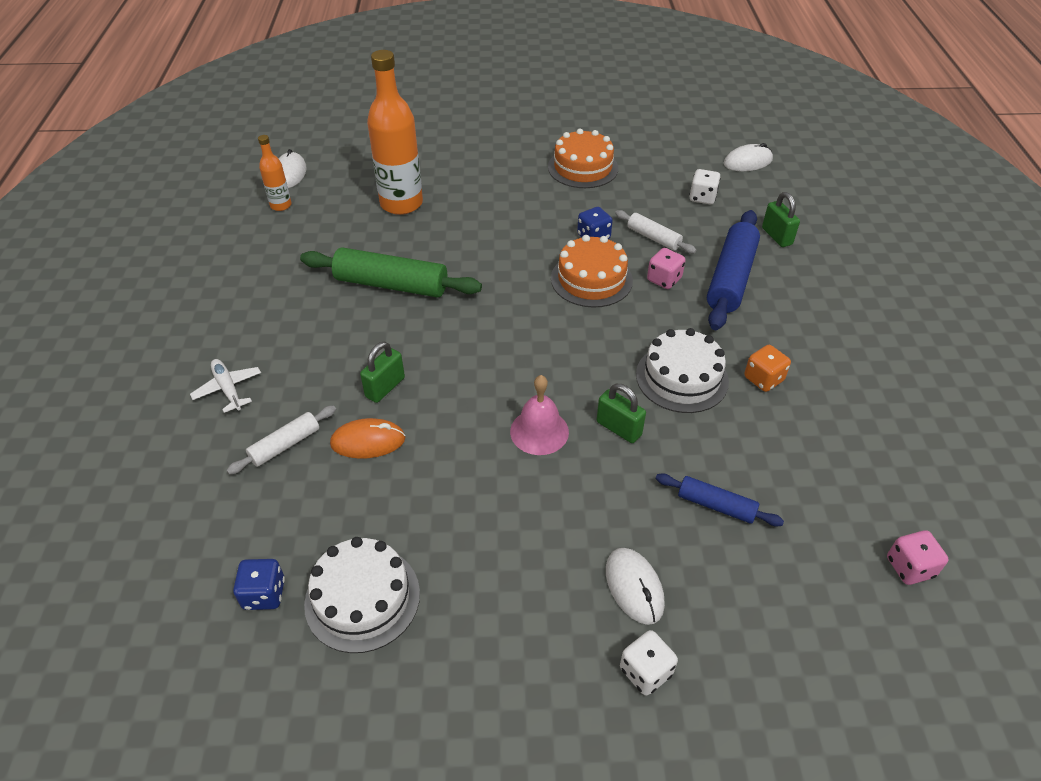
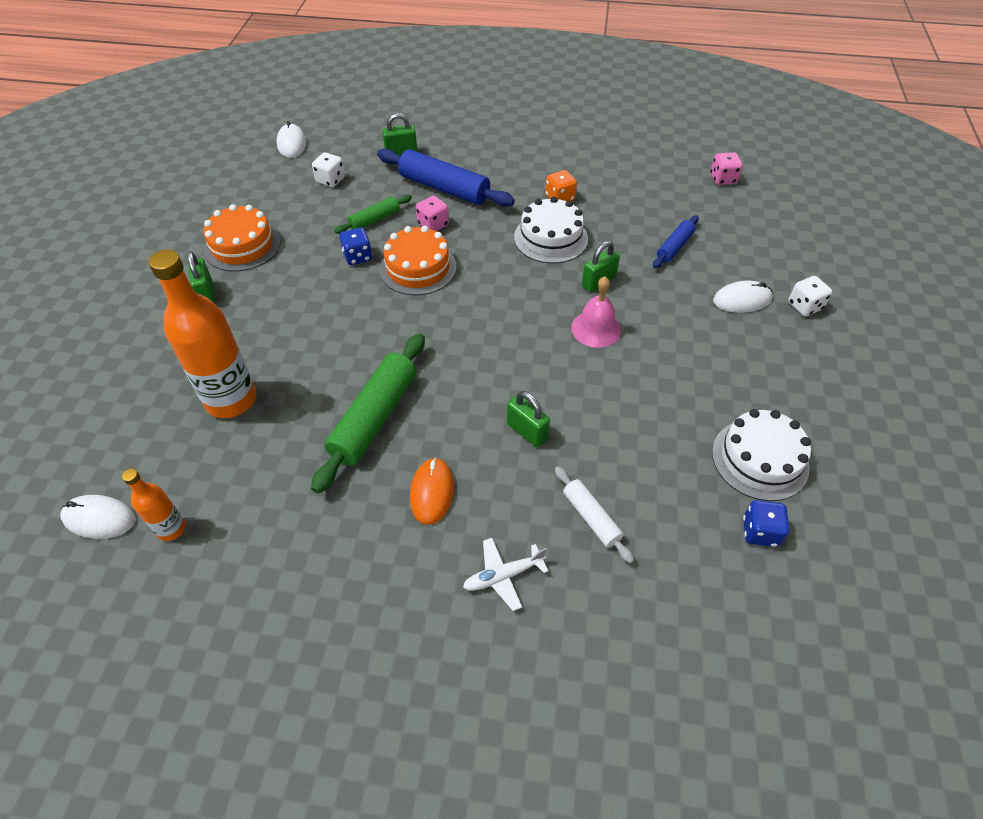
camera: 80 degrees left, 5 degrees up
(368, 441) = (594, 448): orange mouse -> orange mouse (432, 492)
(516, 164) = (206, 294): none -> green padlock
(653, 238) = (374, 220): white rolling pin -> green rolling pin

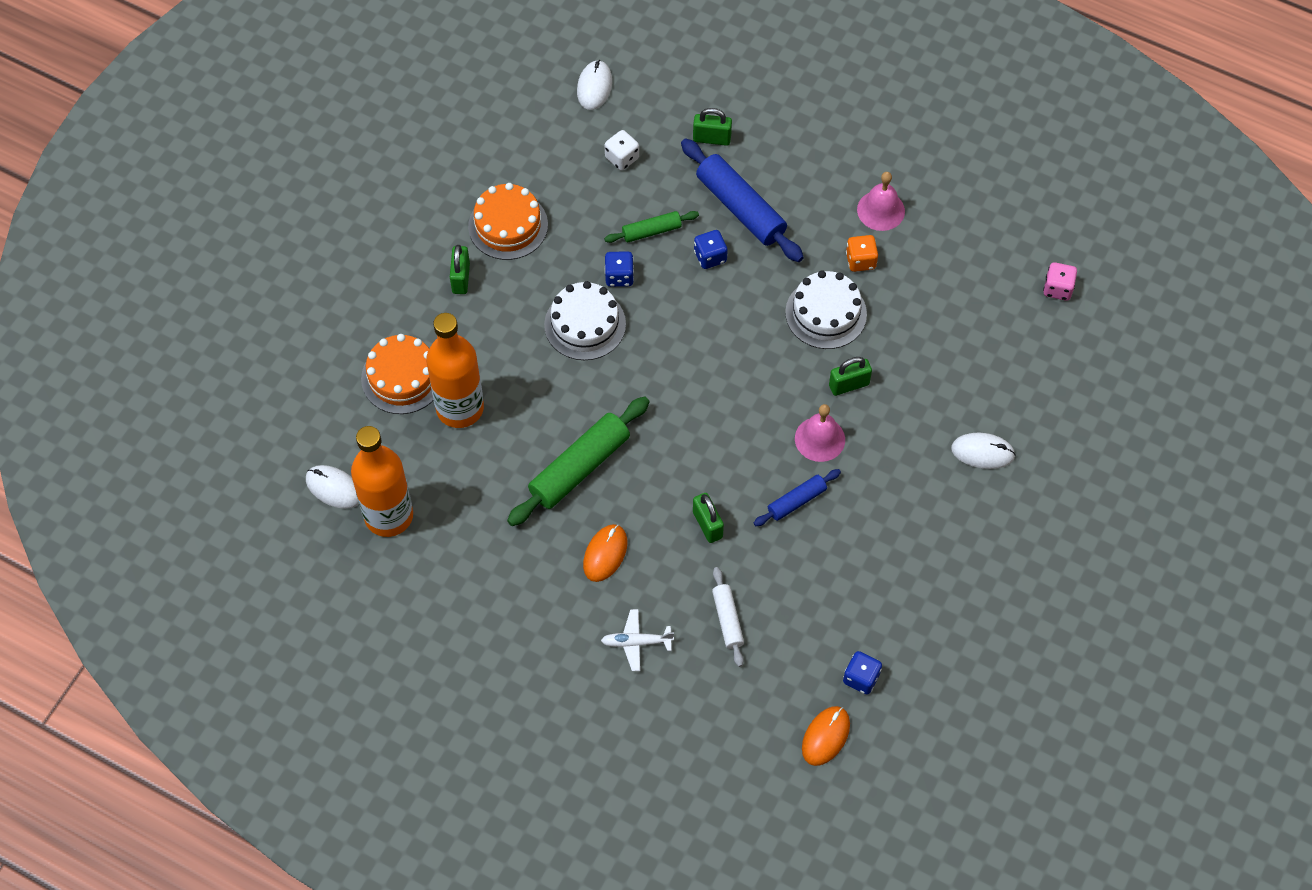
camera: 20 degrees right, 10 degrees up
(171, 529) = (389, 516): orange bottle -> orange bottle, size x2.02
(418, 268) = (674, 310): orange cake -> orange cake (402, 377)
(433, 225) = (710, 257): pink dice -> blue dice
(557, 165) = (881, 210): none -> pink bell
(674, 247) = (950, 365): blue rolling pin -> blue rolling pin (796, 501)
(760, 459) = (899, 618): white cake -> white cake (585, 324)
(761, 610) = (825, 736): none -> orange mouse
(804, 306) = (1041, 480): white dice -> none

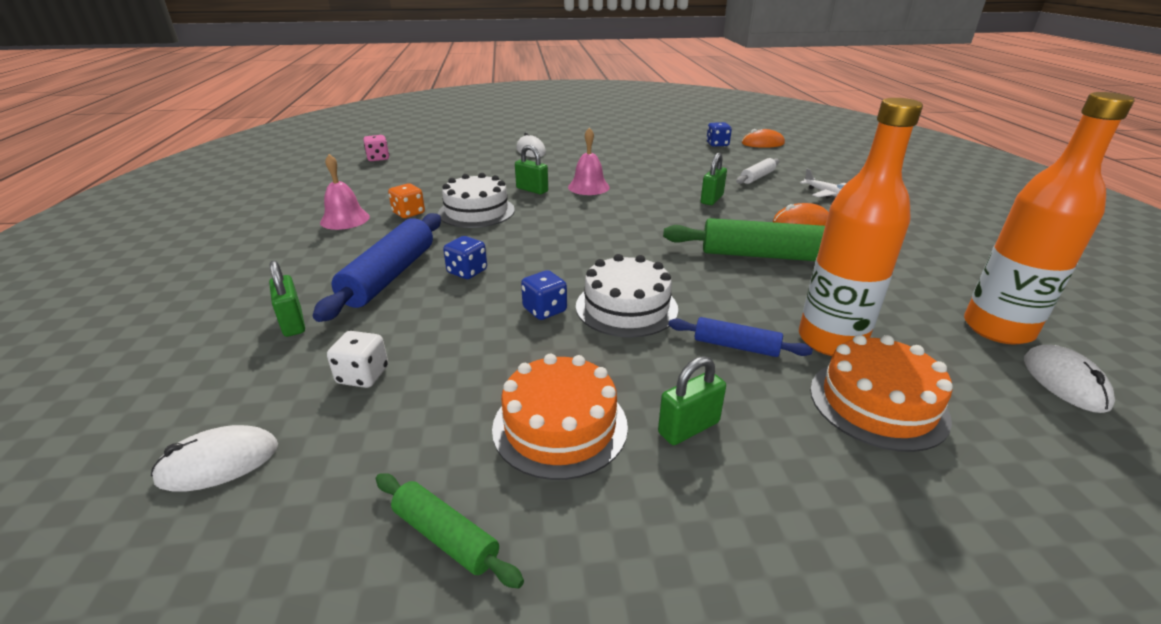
camera: 125 degrees left, 30 degrees down
(651, 231) = (464, 313): green rolling pin -> green rolling pin (445, 537)
(796, 501) = (645, 181): blue rolling pin -> blue rolling pin (736, 346)

